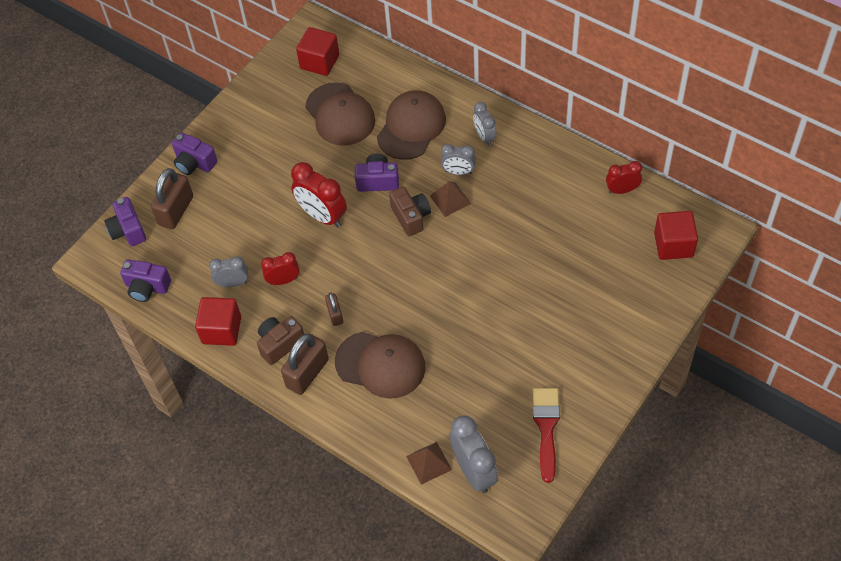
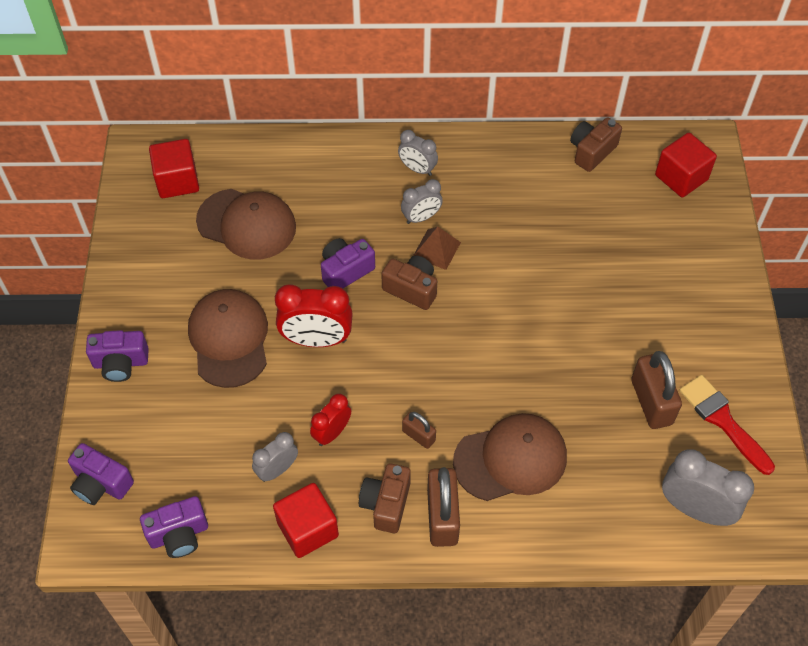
camera: 40 degrees left, 0 degrees up
(176, 211) = (142, 428): brown padlock -> brown padlock (651, 402)
(411, 127) = (334, 198): brown cap -> brown cap (229, 339)
(429, 462) = (645, 529): brown pyramid -> none
(622, 190) = (591, 151): red clock -> brown camera

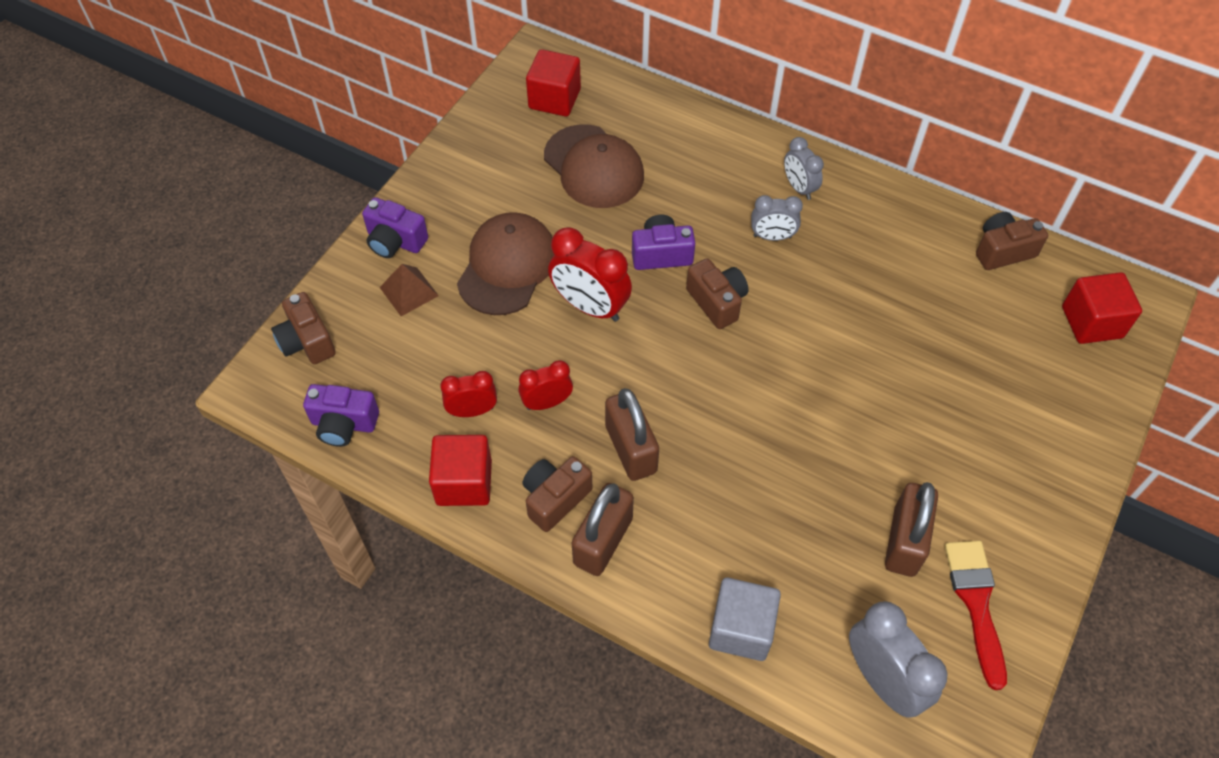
camera: 30 degrees right, 0 degrees up
(101, 483) = (307, 341): purple camera -> brown camera
(277, 469) = (472, 411): grey clock -> red clock
(418, 436) = (631, 449): brown padlock -> brown padlock, size x1.84
(436, 249) = (768, 275): brown pyramid -> brown pyramid (409, 291)
(511, 459) = (711, 521): brown cap -> none
(580, 526) = (741, 629): none -> grey cube

